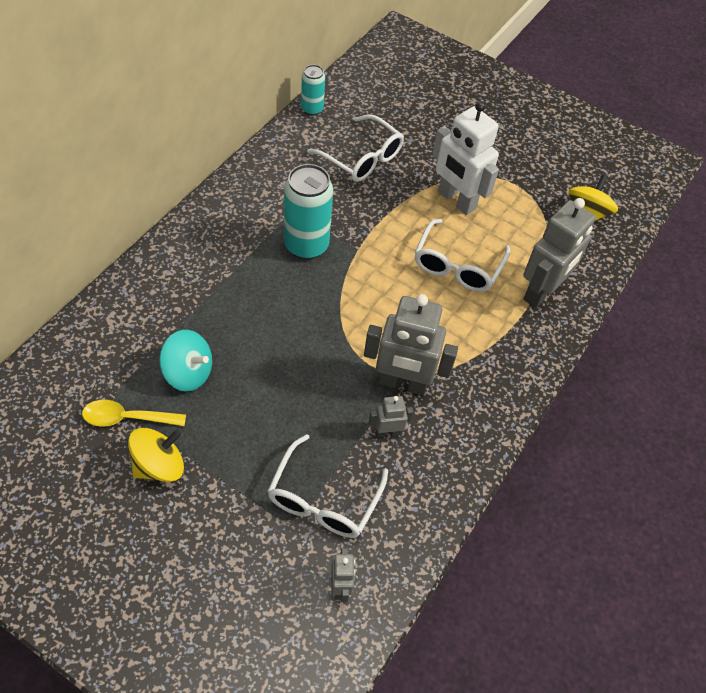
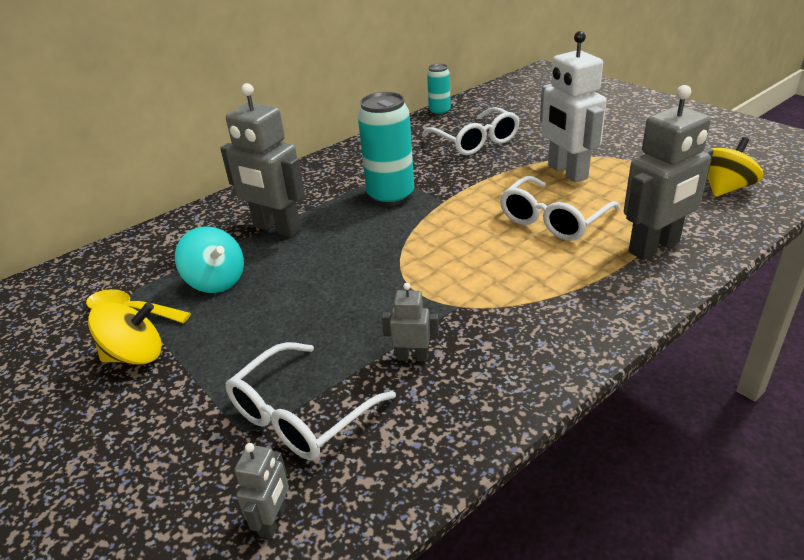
camera: 25 degrees right, 20 degrees down
(402, 383) = (450, 313): grey robot -> grey robot (277, 228)

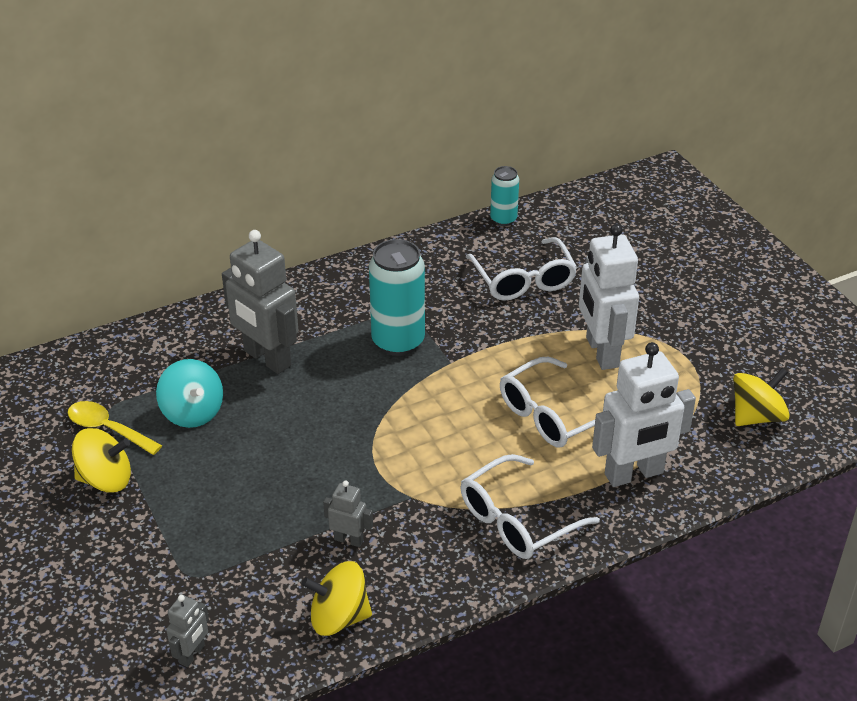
camera: 10 degrees right, 5 degrees up
(301, 415) = (236, 572): white glasses -> white glasses (517, 520)
(434, 436) = (339, 617): none -> yellow spinning top
(654, 247) = (634, 474): grey robot -> white robot

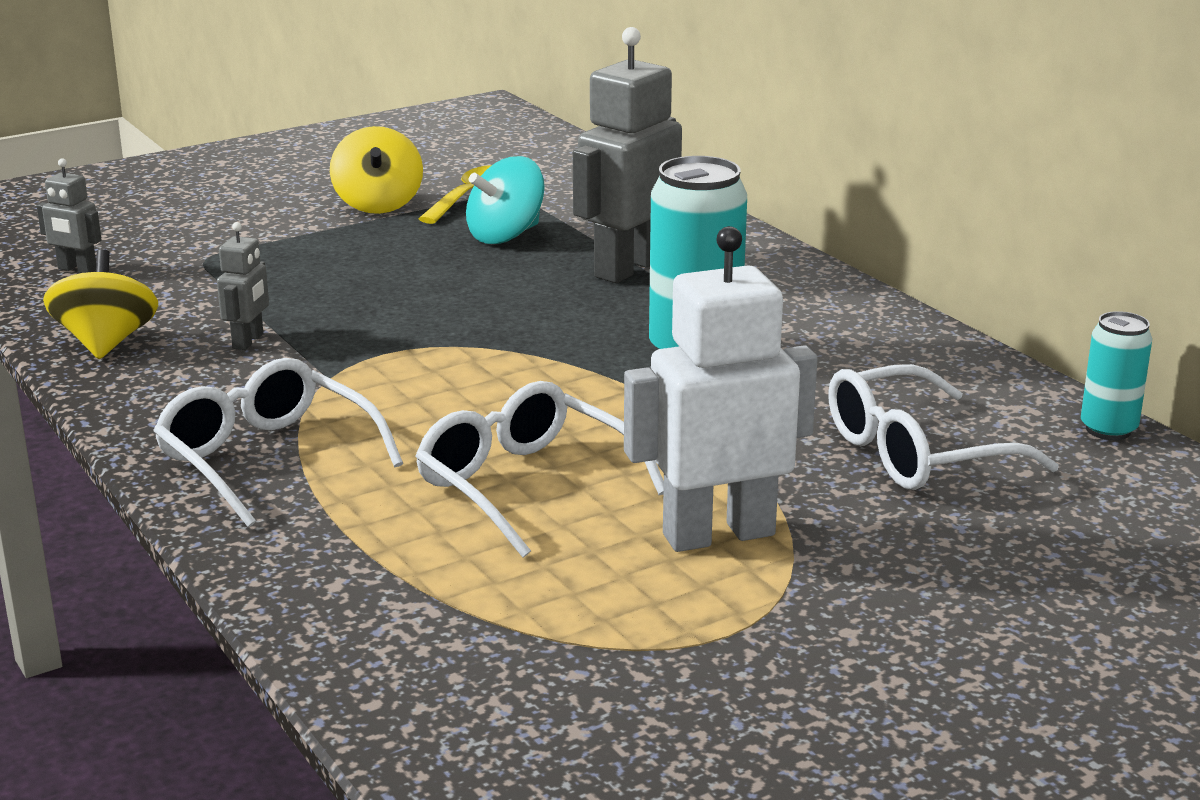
camera: 85 degrees right, 15 degrees down
(634, 474) = (368, 566): white robot -> none
(756, 416) = (545, 720): yellow spinning top -> none

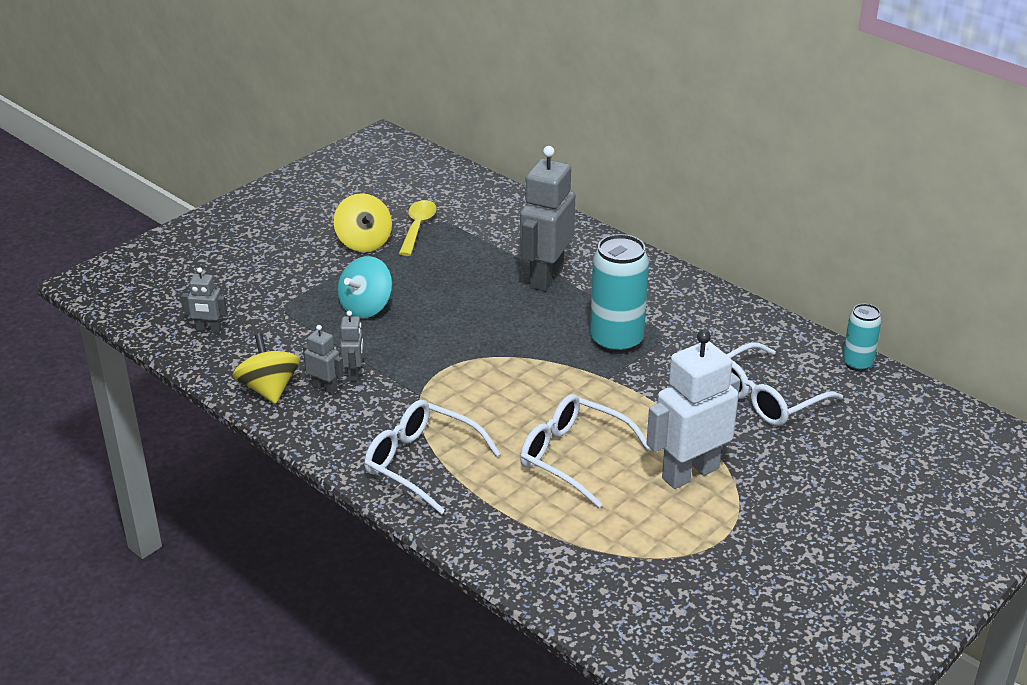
camera: 15 degrees left, 10 degrees up
(190, 352) = (325, 388): none -> grey robot
(505, 235) = (458, 259): turquoise spinning top -> turquoise spinning top (366, 307)

